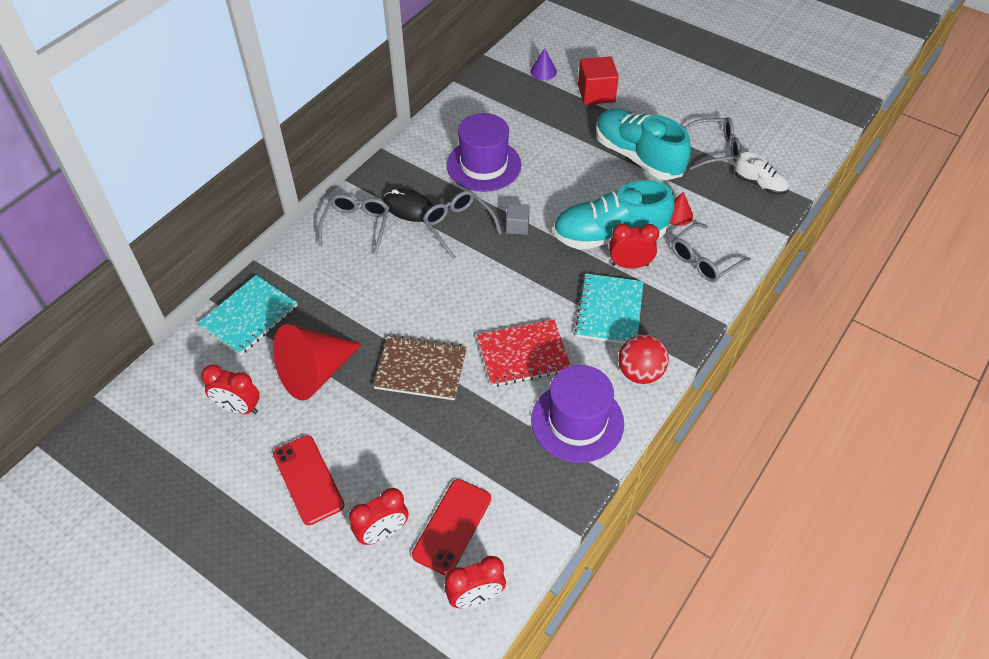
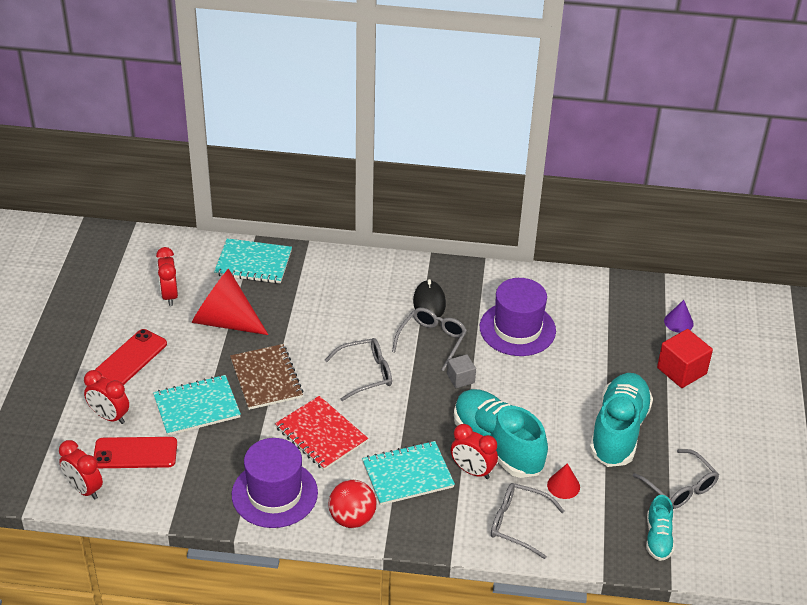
camera: 60 degrees right, 10 degrees down
(356, 226) = (385, 281): grey glasses -> grey glasses (365, 374)
(421, 444) = (197, 407): none -> turquoise notebook
(629, 265) = (472, 471): red clock -> red clock turned 150 degrees clockwise
(759, 184) = (658, 538): white shoe -> turquoise shoe

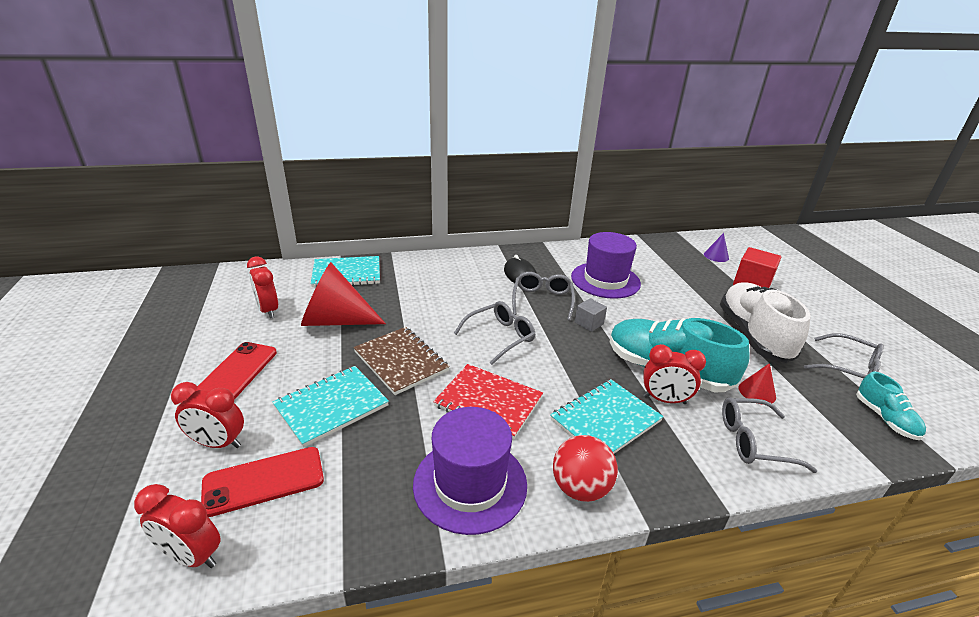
camera: 20 degrees left, 10 degrees down
(618, 431) = (753, 335): turquoise shoe -> white shoe

